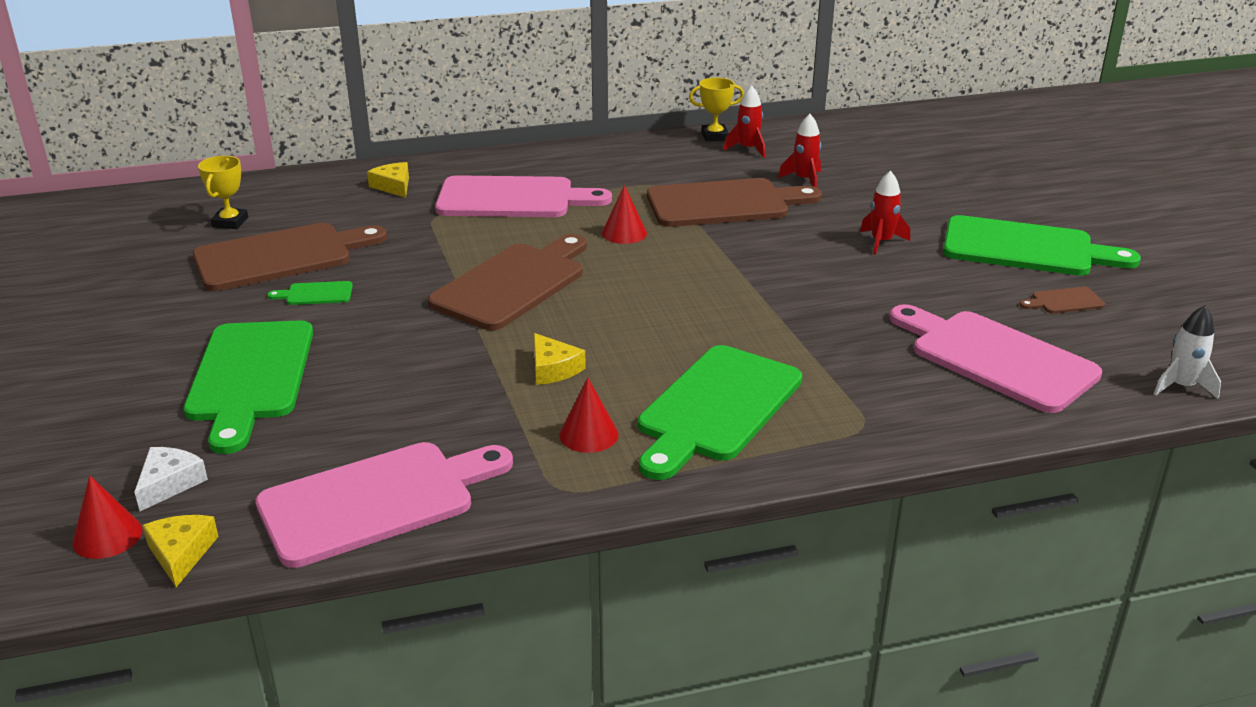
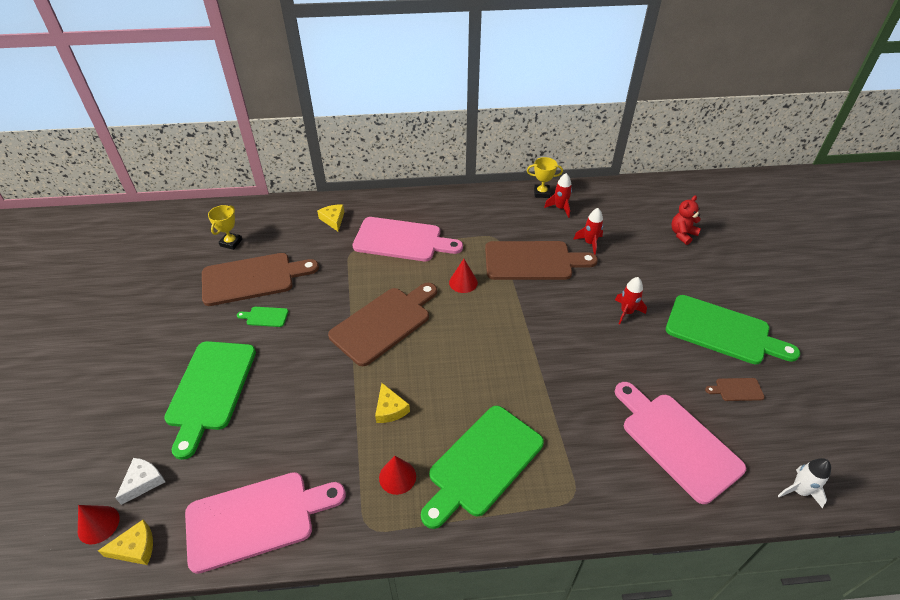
camera: 10 degrees right, 15 degrees up
(181, 553) = (135, 548): yellow cheese -> yellow cheese turned 75 degrees clockwise
(937, 161) = (682, 234): none -> red teddy bear

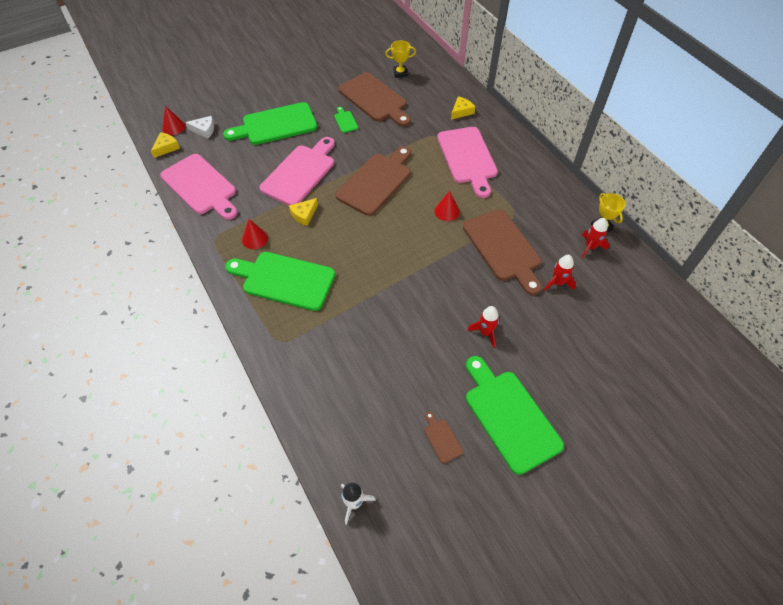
camera: 65 degrees right, 10 degrees up
(135, 548) = (166, 147): yellow cheese -> yellow cheese turned 105 degrees counterclockwise
(384, 323) = (376, 182): brown cutting board -> brown cutting board turned 75 degrees counterclockwise
(677, 442) = (361, 400): pink cutting board -> pink cutting board (300, 173)
(682, 234) = (629, 357): red teddy bear -> none
(722, 331) = (509, 416): green cutting board -> green cutting board turned 150 degrees clockwise

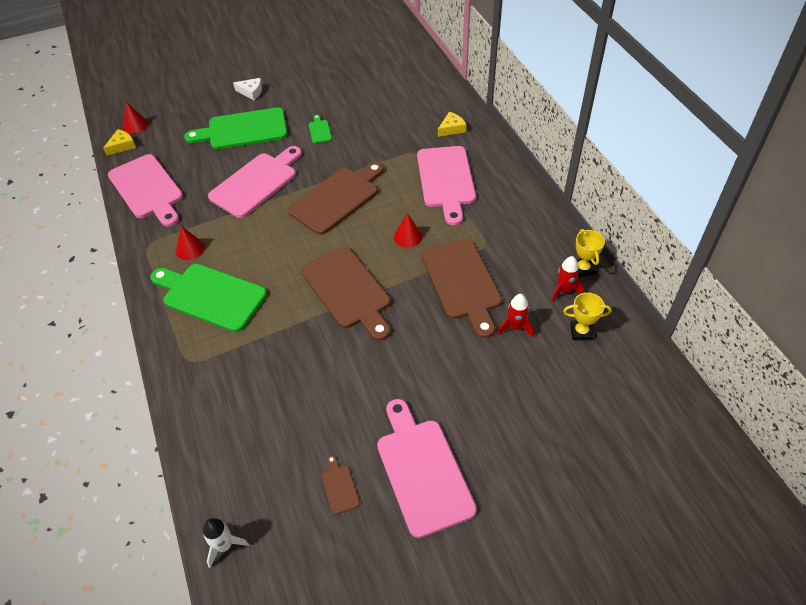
camera: 10 degrees right, 5 degrees down
(204, 130) = (166, 130): white cheese -> white cheese (251, 92)
(304, 214) = (249, 227): yellow cheese -> none
(374, 99) = (358, 109): brown cutting board -> brown cutting board (348, 290)
(400, 73) = (393, 83): yellow trophy -> yellow trophy (581, 332)
(485, 333) = (418, 375): red rocket -> none
(509, 416) = (422, 471): green cutting board -> pink cutting board

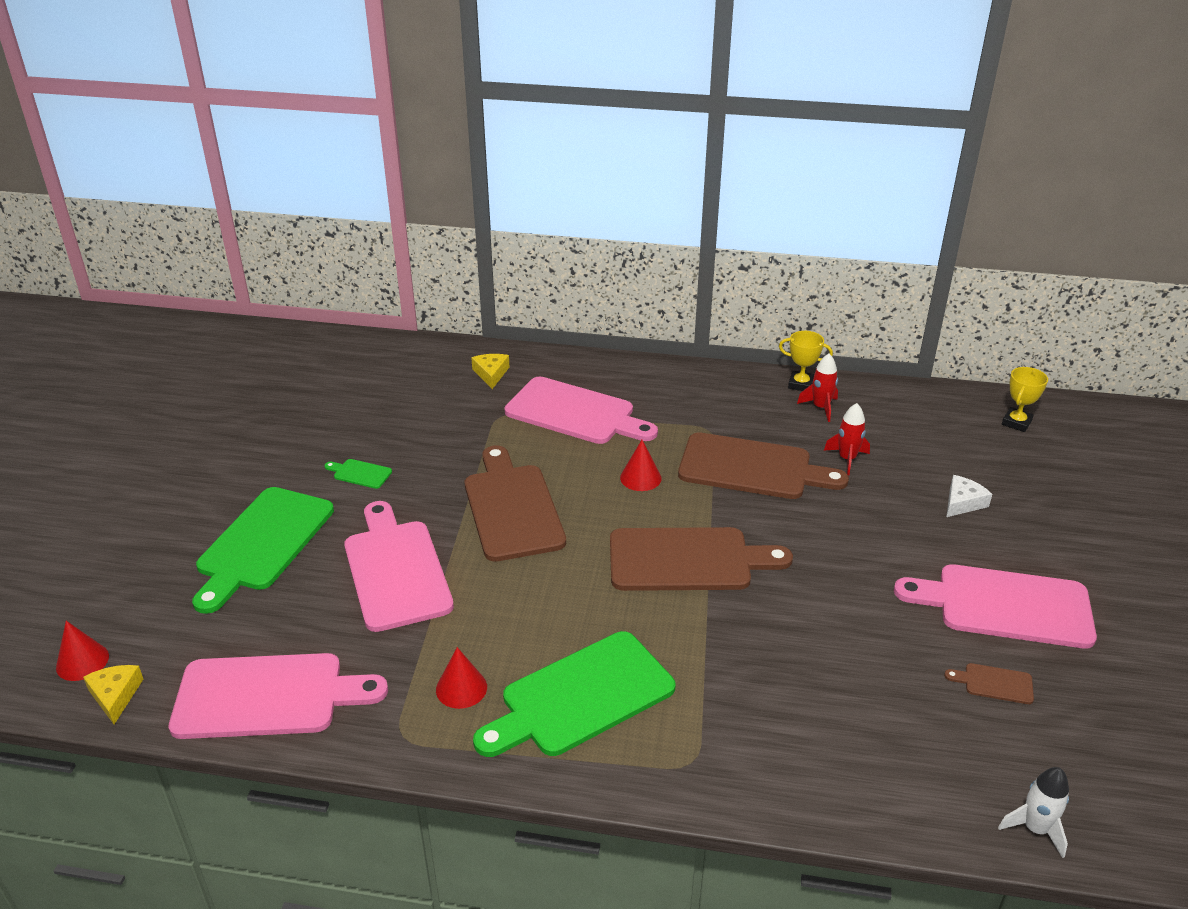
camera: 60 degrees left, 15 degrees down
(251, 92) = (186, 505): white cheese -> white cheese (962, 502)
(581, 332) = (885, 422): yellow trophy -> yellow trophy (1016, 422)

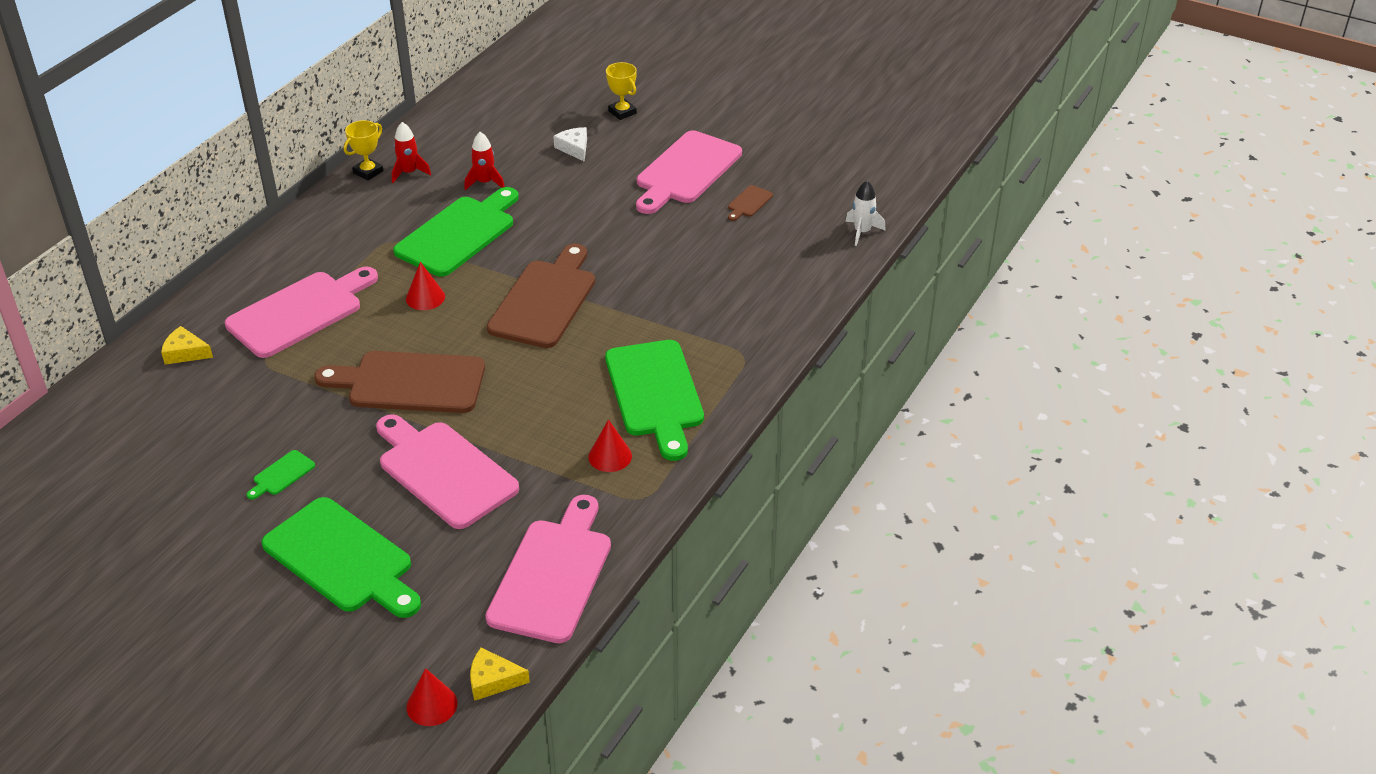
camera: 70 degrees left, 5 degrees up
(396, 570) = (444, 471): pink cutting board -> pink cutting board turned 45 degrees clockwise
(752, 468) = (459, 234): brown cutting board -> green cutting board
(1016, 422) = (505, 88): yellow trophy -> yellow trophy (622, 112)

